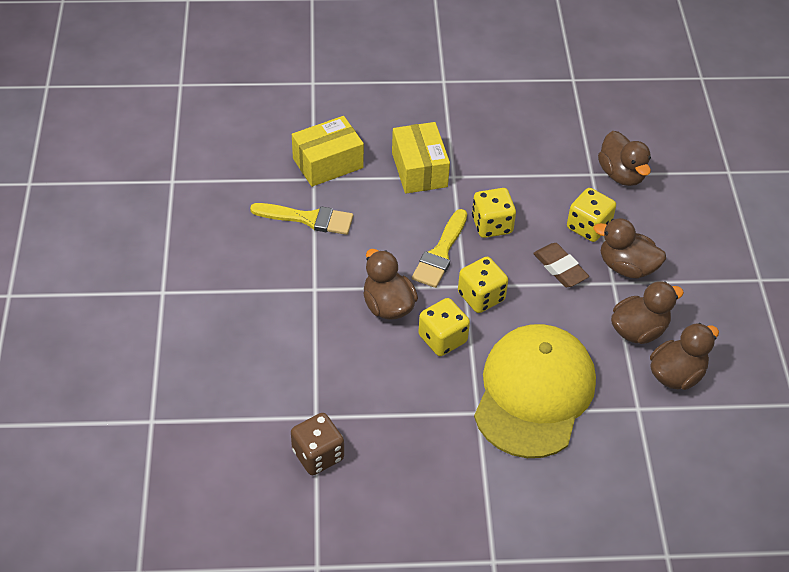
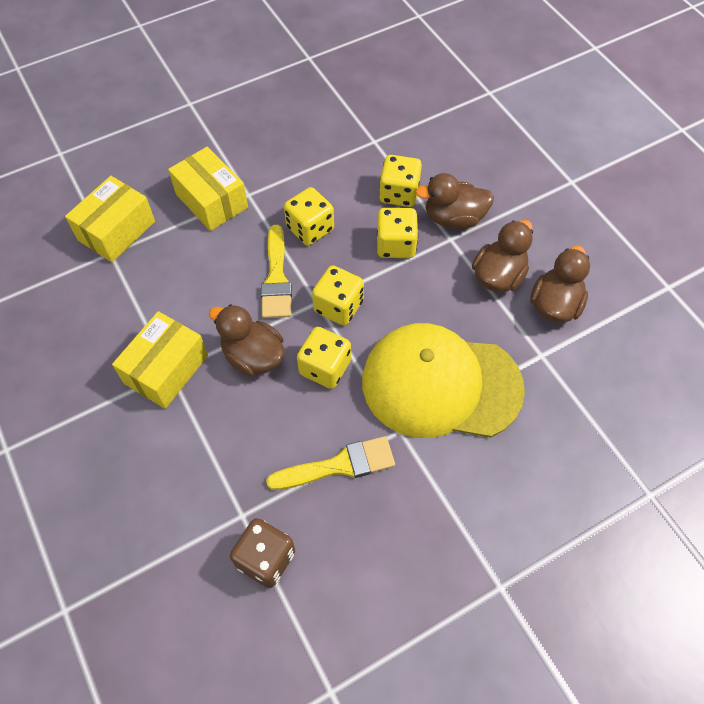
camera: 25 degrees left, 10 degrees up
(308, 219) = (126, 298): yellow brush -> yellow brush (339, 465)
(313, 286) = (166, 369): none -> yellow box
(534, 393) = (441, 384): yellow cap -> yellow cap turned 75 degrees counterclockwise
(560, 268) = (395, 245): brown eraser -> yellow dice
(621, 174) = (400, 131): brown duck -> none

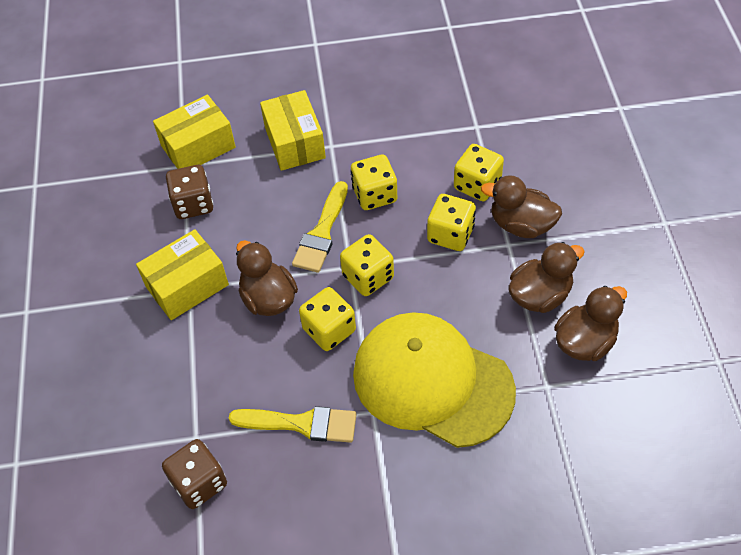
camera: 25 degrees right, 5 degrees down
(137, 288) = (193, 204): none -> brown dice

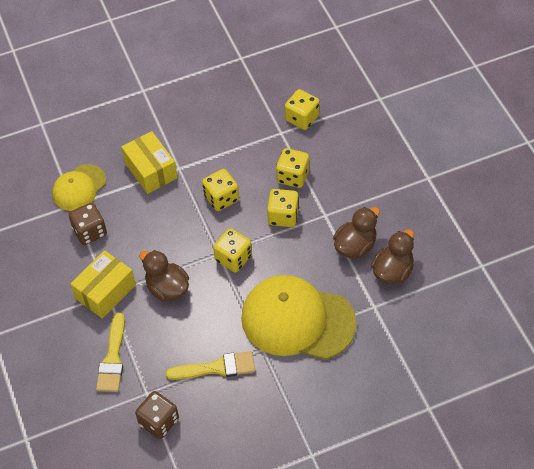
camera: 15 degrees left, 0 degrees up
(198, 147) = (79, 188): yellow box -> yellow cap
(322, 233) = (191, 234): yellow brush -> yellow brush (113, 358)
(329, 330) = (217, 301): yellow dice -> yellow dice (302, 118)
(521, 225) = (331, 199): brown duck -> none

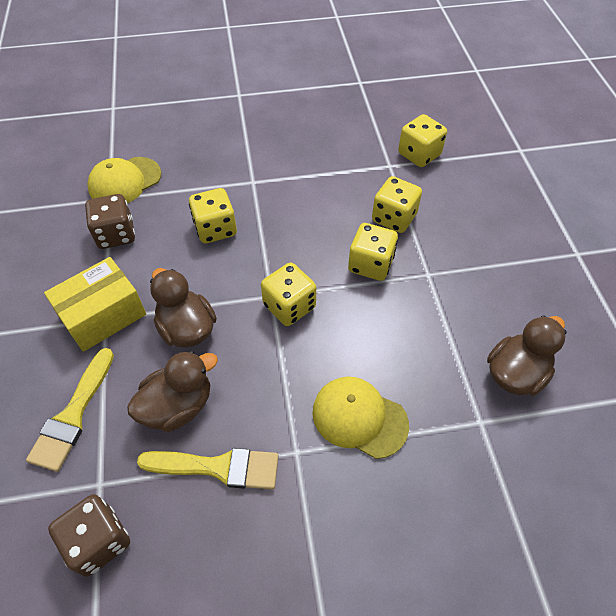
camera: 10 degrees right, 0 degrees up
(151, 170) = (218, 178): yellow box -> none
(221, 198) = (295, 226): yellow dice -> yellow dice (215, 229)
(297, 320) = (359, 418): yellow cap -> yellow cap, size x0.55
(355, 246) = (464, 325): brown duck -> brown duck (178, 406)

